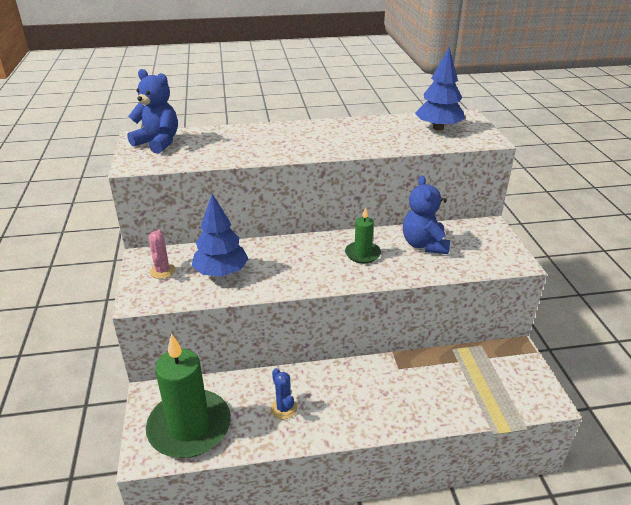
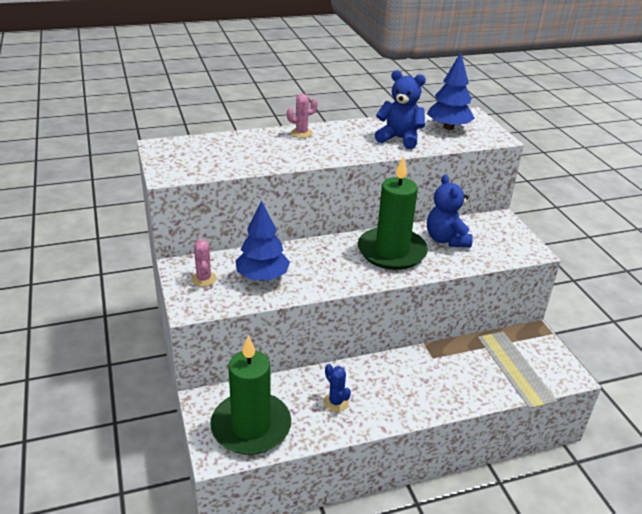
camera: 10 degrees left, 0 degrees up
(158, 143) = (182, 151): blue teddy bear -> blue teddy bear (399, 139)
(283, 129) = (301, 133): none -> pink cactus
(362, 254) = (391, 251): green candle -> green candle, size x2.03

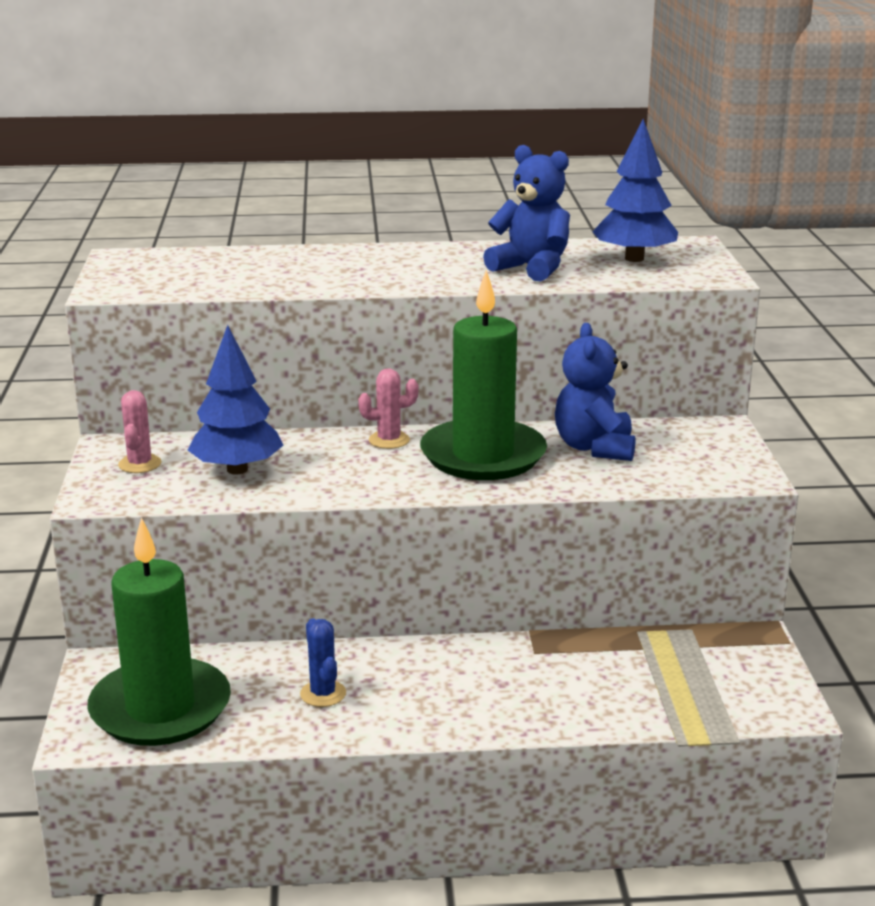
camera: 15 degrees right, 10 degrees down
(301, 133) = (365, 253): pink cactus -> pink cactus (389, 440)

